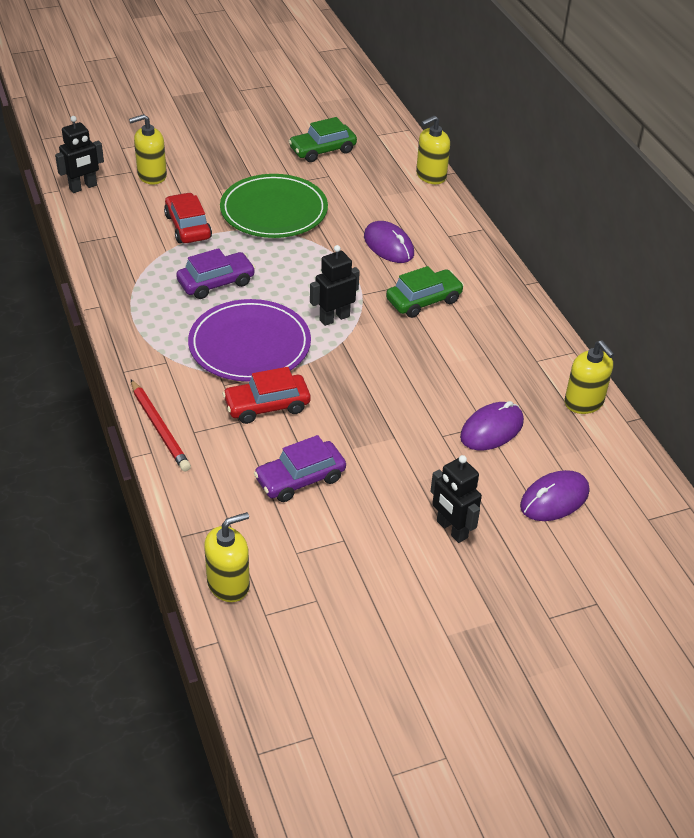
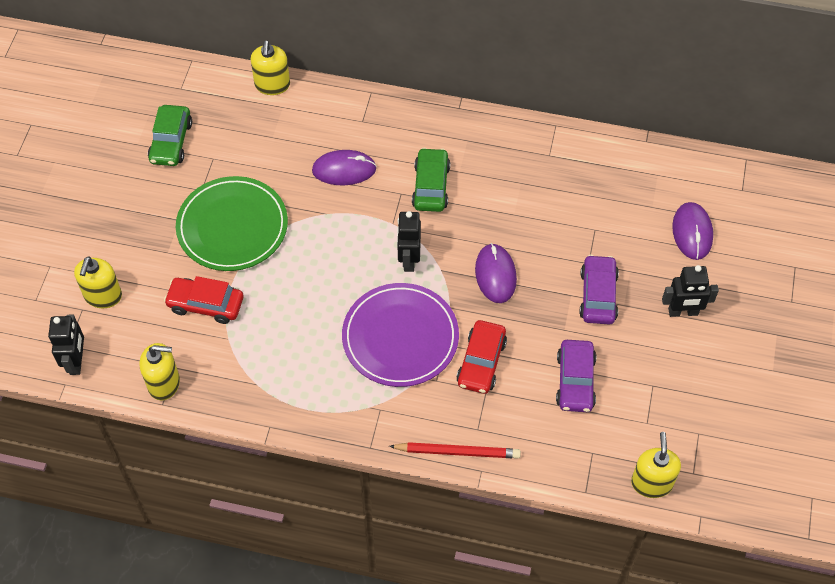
camera: 55 degrees left, 15 degrees up
(216, 282) = (301, 321): purple car -> purple car (598, 295)
(491, 429) = (602, 228): purple mouse -> purple mouse (495, 275)
(584, 402) = (611, 154): yellow soap dispenser -> yellow soap dispenser (164, 383)

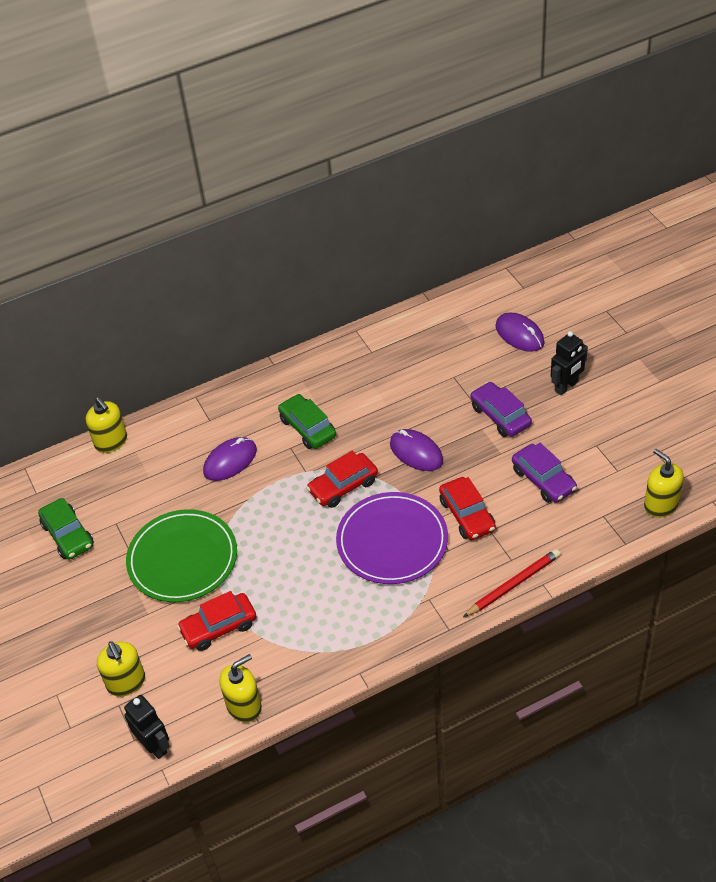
camera: 35 degrees left, 10 degrees down
(409, 259) = (343, 486): black robot -> red car

